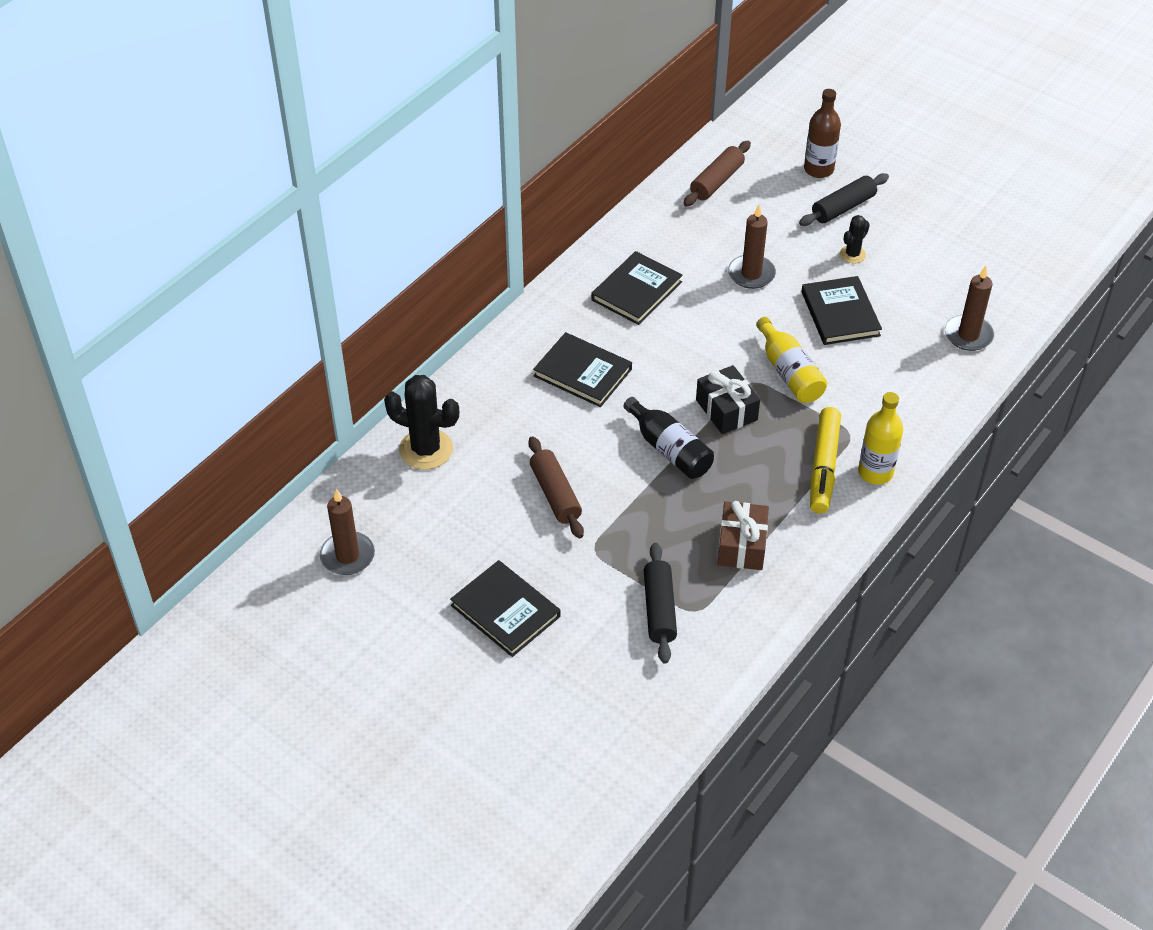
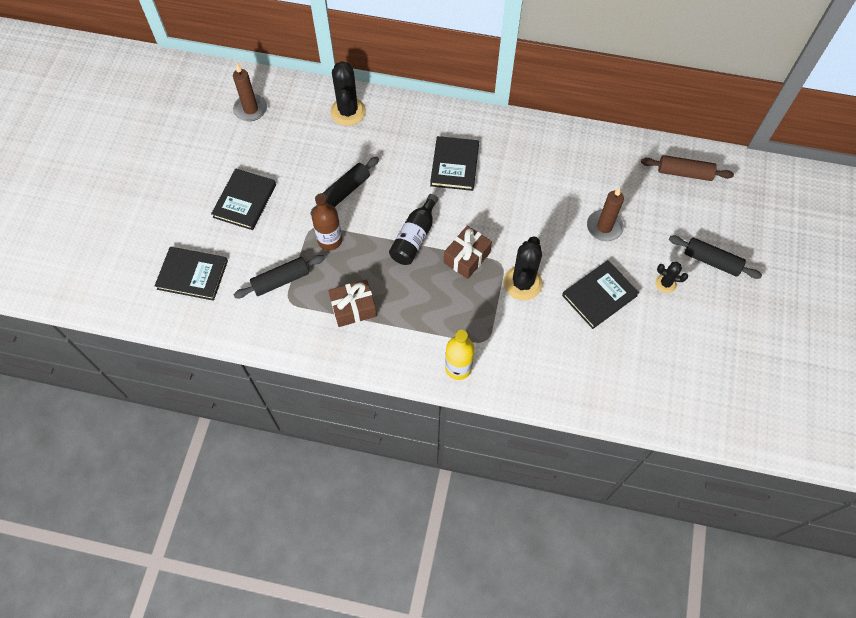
camera: 65 degrees right, 15 degrees up
(555, 494) = (346, 190): brown rolling pin -> black rolling pin
(636, 291) = (545, 166): black book -> black book (192, 275)
(726, 410) = (467, 257): black gift -> brown gift
(789, 372) = (522, 283): yellow bottle -> black cactus
(818, 169) = (742, 231): brown bottle -> brown bottle (330, 240)
(823, 467) = (446, 333): yellow marker -> none
(968, 335) = (629, 388): brown candle -> none

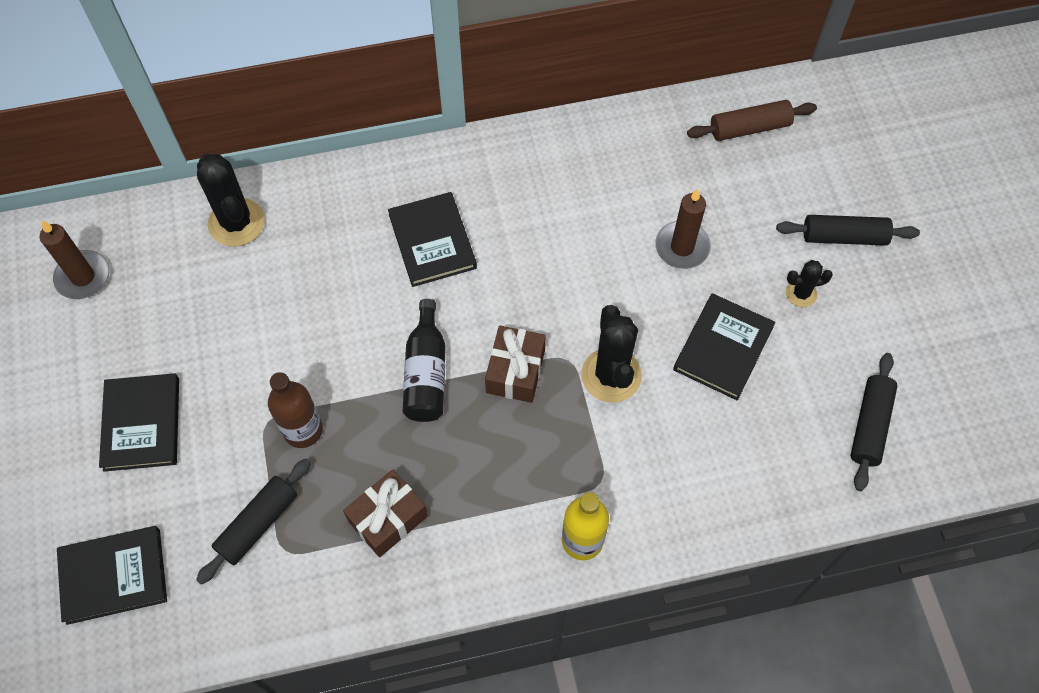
camera: 25 degrees left, 0 degrees up
(346, 190) = (290, 344): black rolling pin -> black rolling pin (870, 425)

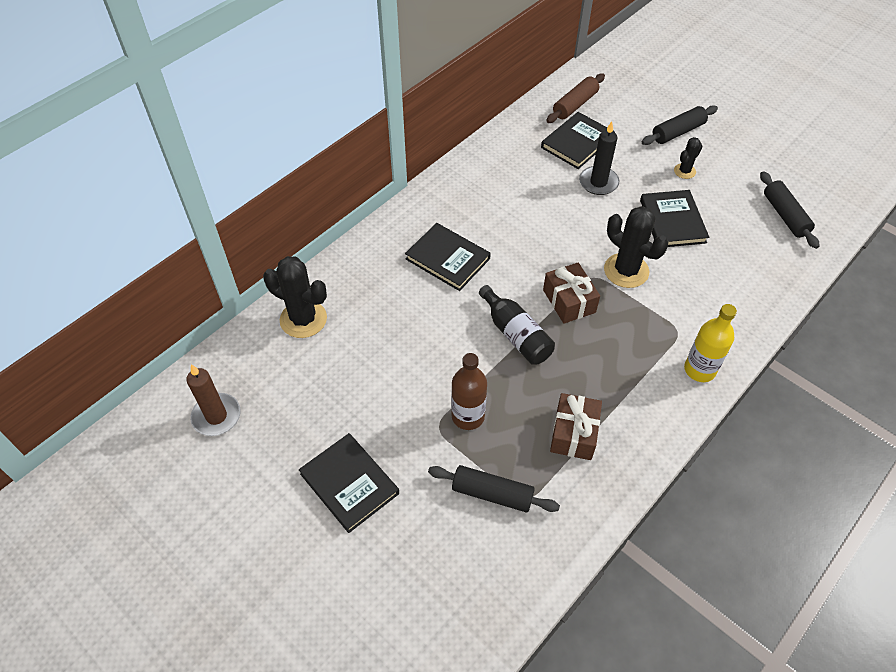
camera: 35 degrees left, 10 degrees down
(114, 575) = (420, 597): black book -> black book (577, 143)
(258, 524) = (492, 493): black rolling pin -> black rolling pin turned 75 degrees counterclockwise
(682, 247) = (598, 182): brown candle -> black candle

